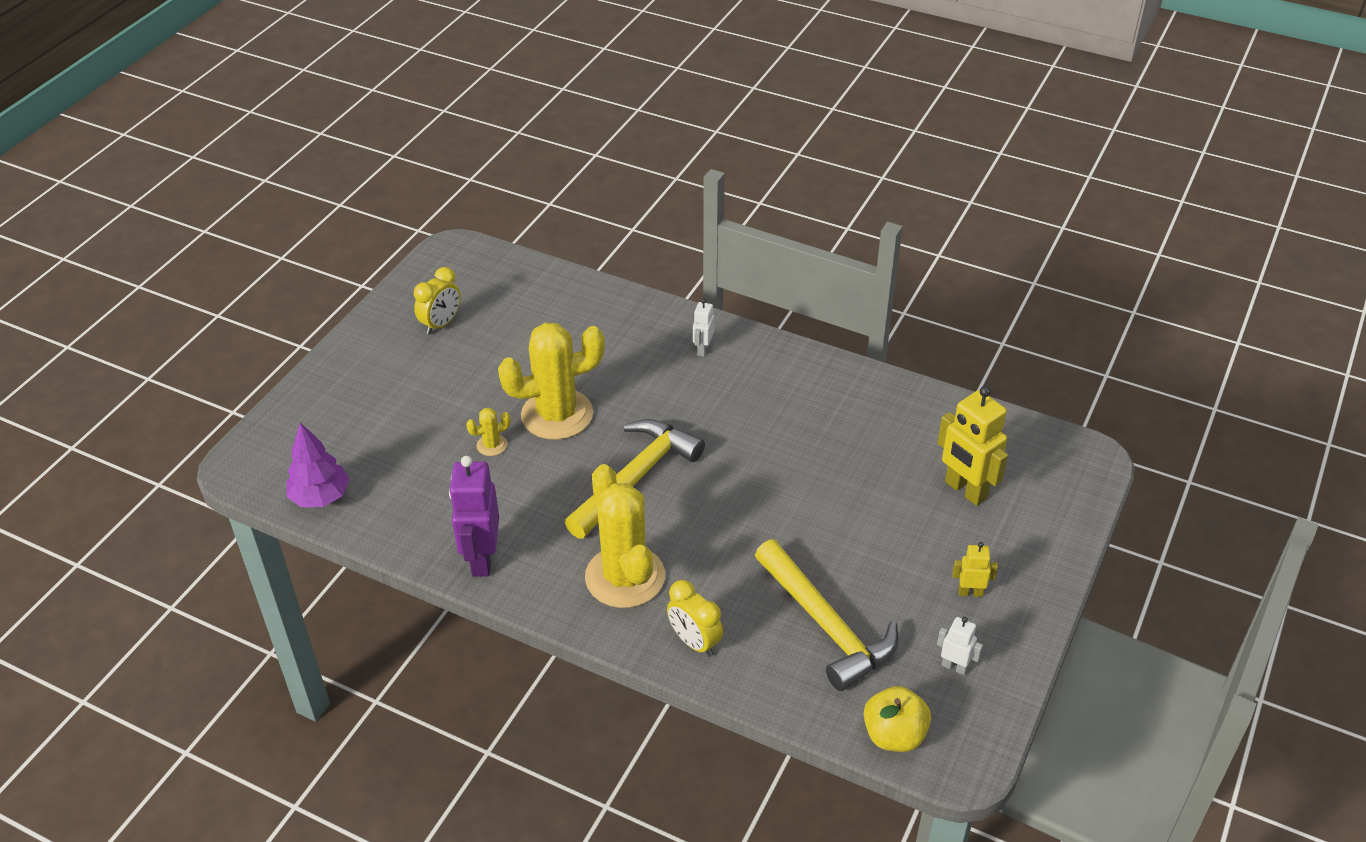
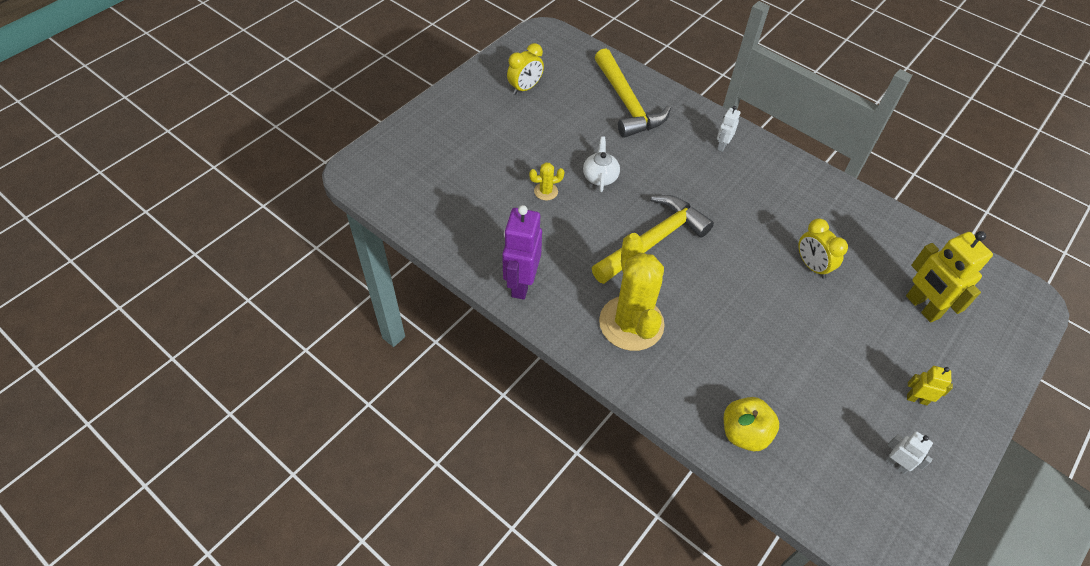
camera: 10 degrees right, 10 degrees up
(320, 497) = (409, 207): purple tree -> none
(557, 415) = (600, 177): yellow cactus -> white teapot
(694, 642) = (679, 392): yellow clock -> yellow clock (812, 266)
(826, 626) = (790, 402): yellow hammer -> yellow hammer (627, 103)
(894, 735) = (836, 516): yellow apple -> yellow apple (744, 433)

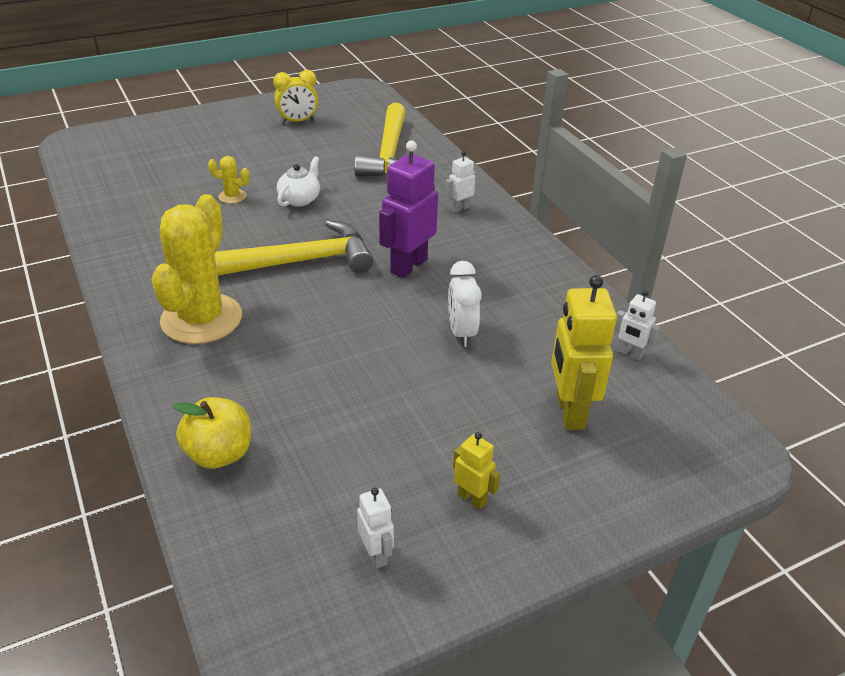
camera: 25 degrees right, 15 degrees down
(521, 284) = (127, 256): purple robot -> purple robot (408, 266)
(812, 266) = (461, 333): yellow clock -> white clock
(923, 243) = (630, 353): none -> white robot

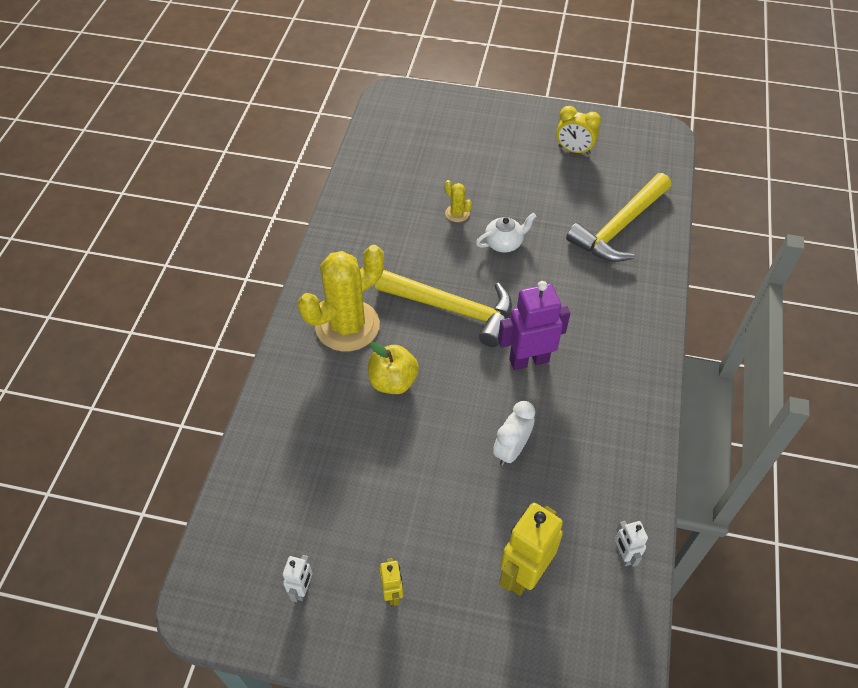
camera: 40 degrees right, 15 degrees up
(219, 454) = (275, 448): yellow apple -> yellow apple (393, 381)
(460, 208) = (624, 322): white robot -> none

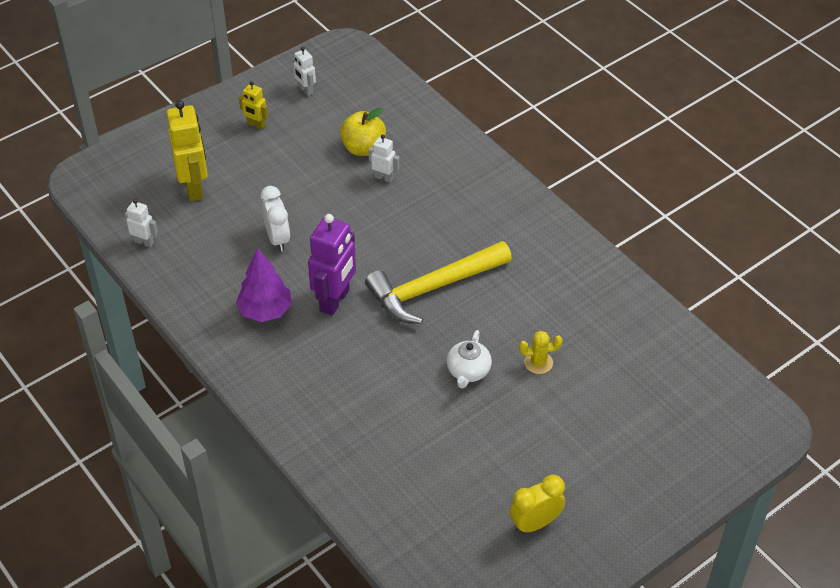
camera: 130 degrees right, 5 degrees down
(347, 326) = (484, 216): yellow cactus -> none
(366, 425) = (384, 177): none -> white robot
(393, 381) = (404, 212): yellow apple -> yellow apple (363, 148)
(587, 397) = (265, 311): none -> purple tree
(619, 227) = (397, 473): yellow hammer -> none

